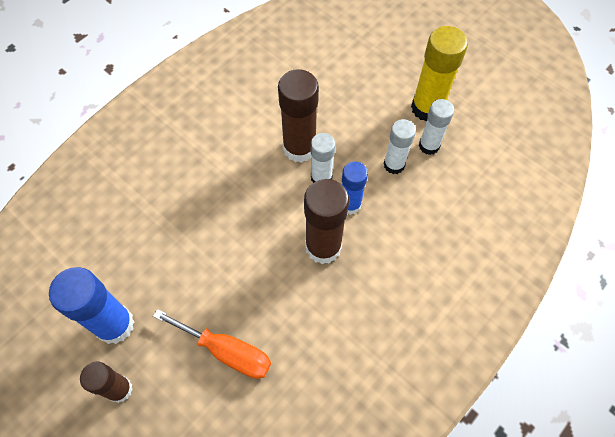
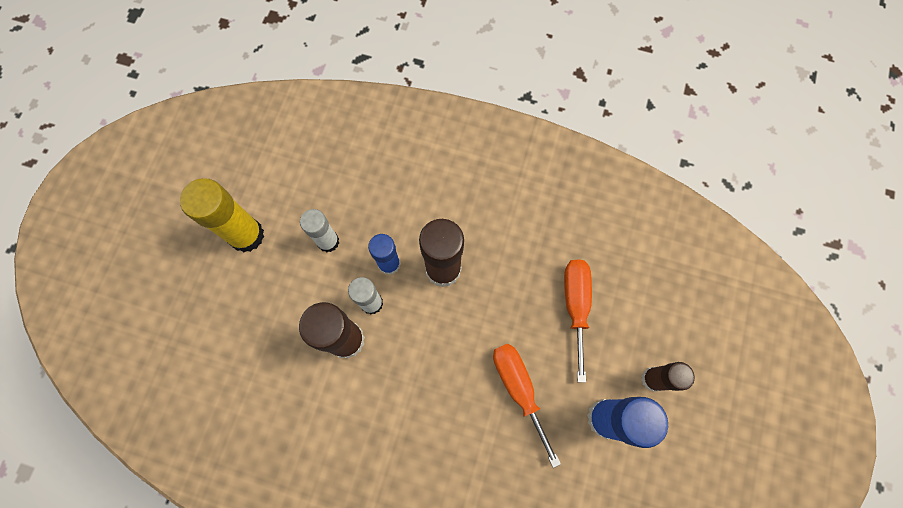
camera: 115 degrees left, 10 degrees up
(183, 262) = (518, 389): none -> orange screwdriver
(429, 146) = (292, 218): white glue stick -> none

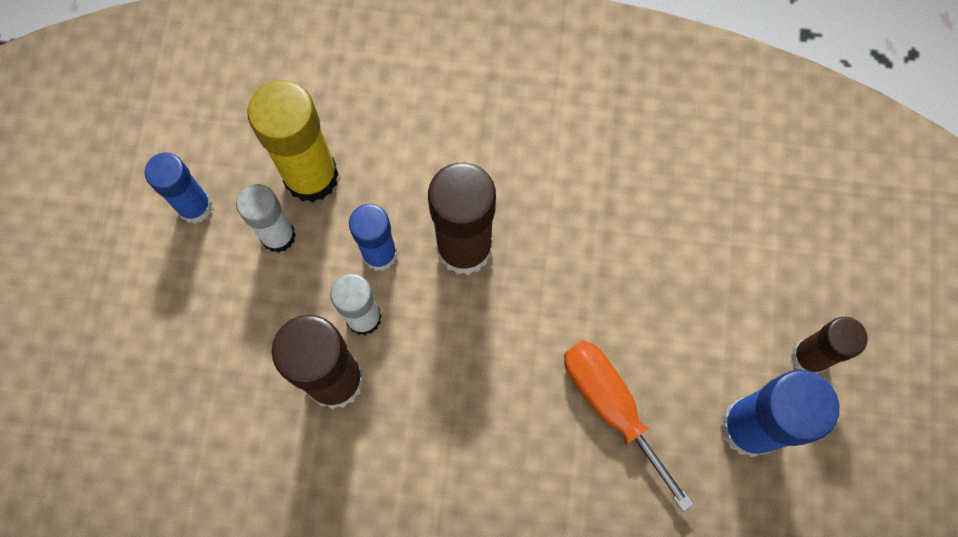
camera: 10 degrees left, 0 degrees up
(246, 235) = (148, 247): yellow glue stick -> yellow glue stick (311, 176)
(280, 214) = (195, 207): none -> blue glue stick
(575, 306) = (675, 269): orange screwdriver -> none

